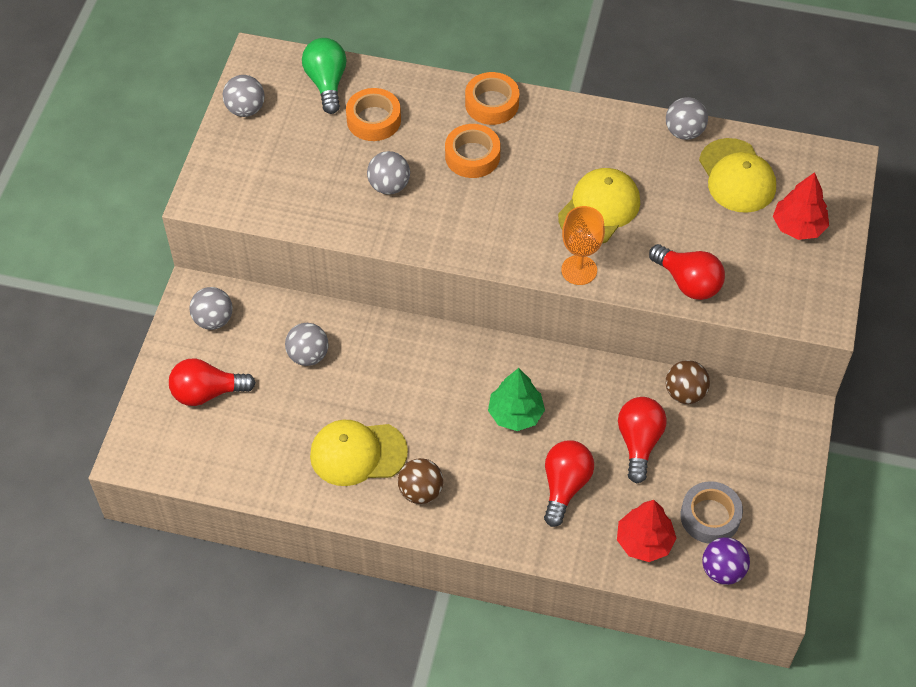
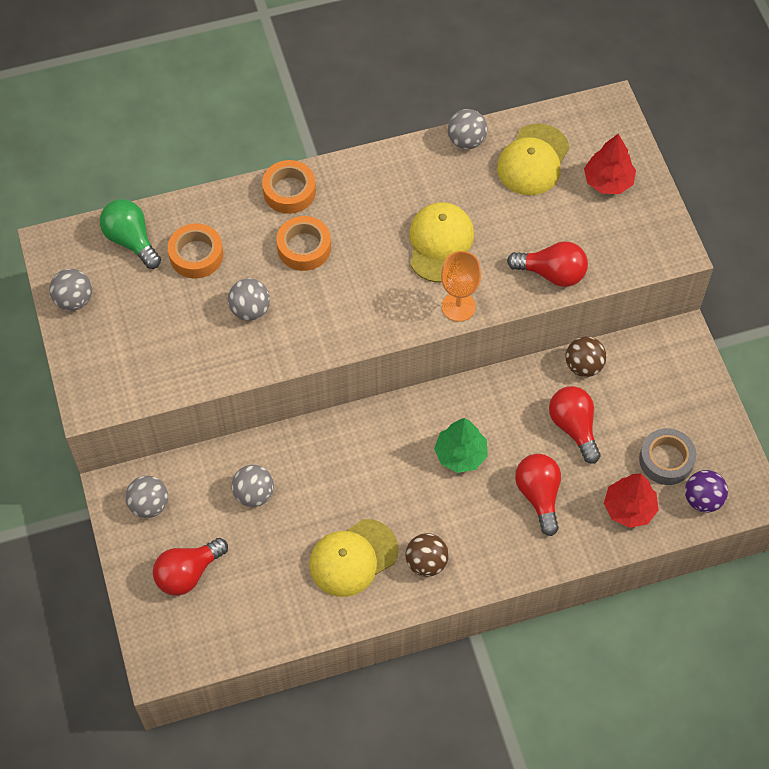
camera: 30 degrees left, 5 degrees up
(737, 176) = (533, 160): yellow cap -> yellow cap turned 75 degrees clockwise

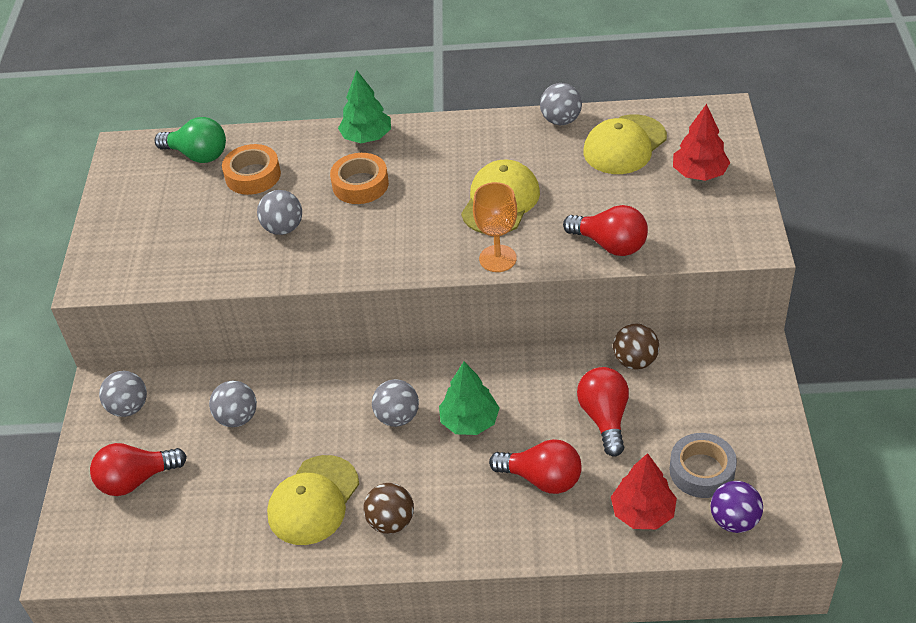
camera: 20 degrees right, 15 degrees down
(74, 300) = (120, 194): grey ball -> grey ball (397, 417)
(131, 240) = (198, 155): green light bulb -> green light bulb turned 135 degrees clockwise
(289, 191) = (367, 137): orange tape -> green tree
(353, 558) = (313, 500): yellow cap -> yellow cap turned 45 degrees counterclockwise
(539, 495) = (542, 479): red light bulb -> red light bulb turned 105 degrees clockwise

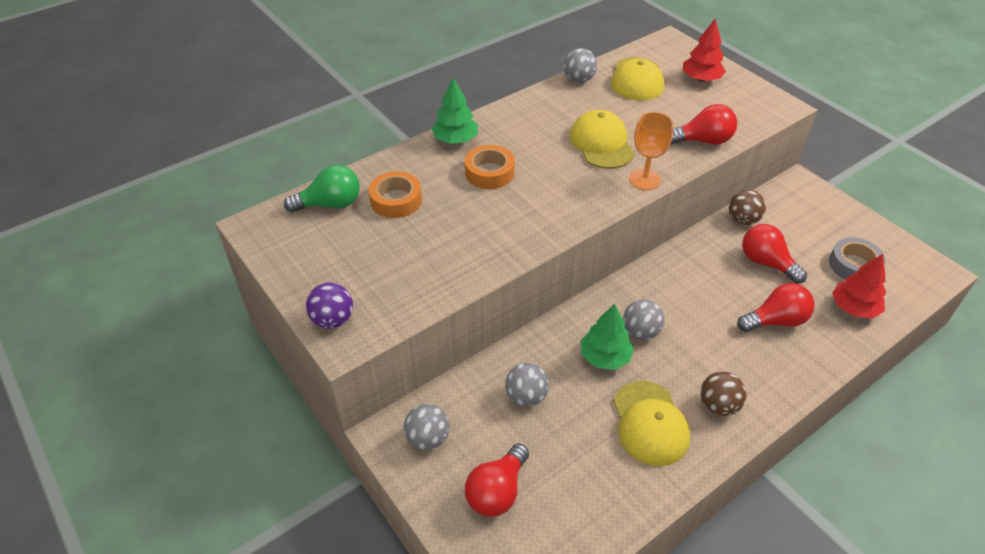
camera: 40 degrees left, 0 degrees up
(283, 228) = (466, 227): grey ball -> none
(469, 421) = (690, 309): green tree -> green tree (605, 357)
(734, 520) = (903, 284): purple ball -> purple ball (333, 320)

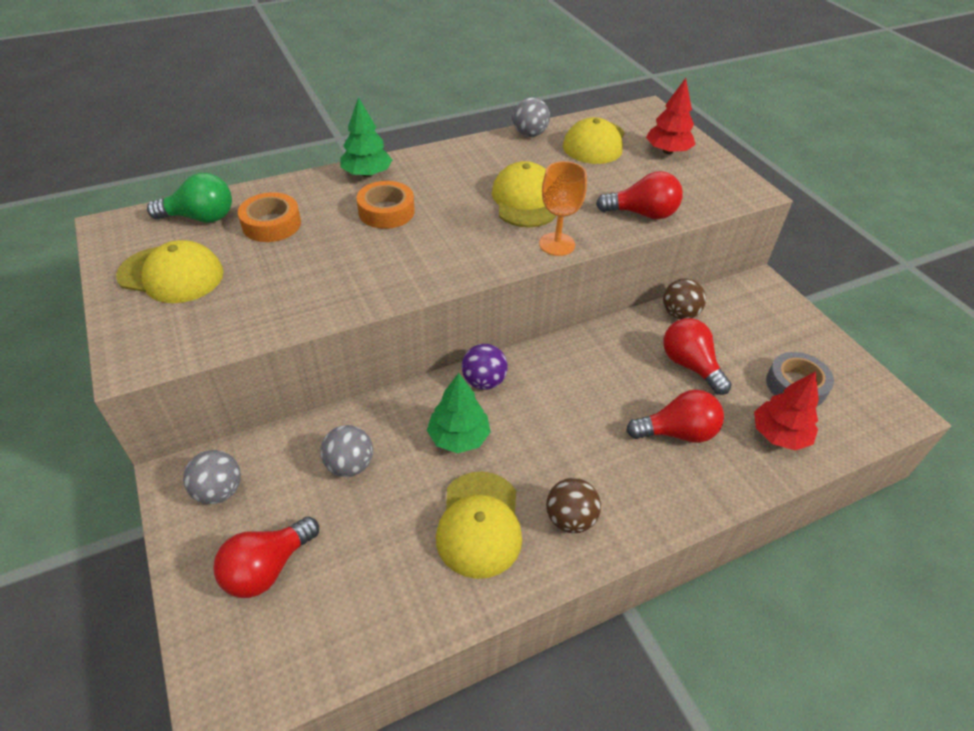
camera: 10 degrees right, 0 degrees up
(333, 320) = (135, 336): purple ball -> purple ball (484, 381)
(334, 261) = (171, 275): none -> yellow cap
(640, 332) = (511, 417): grey ball -> none

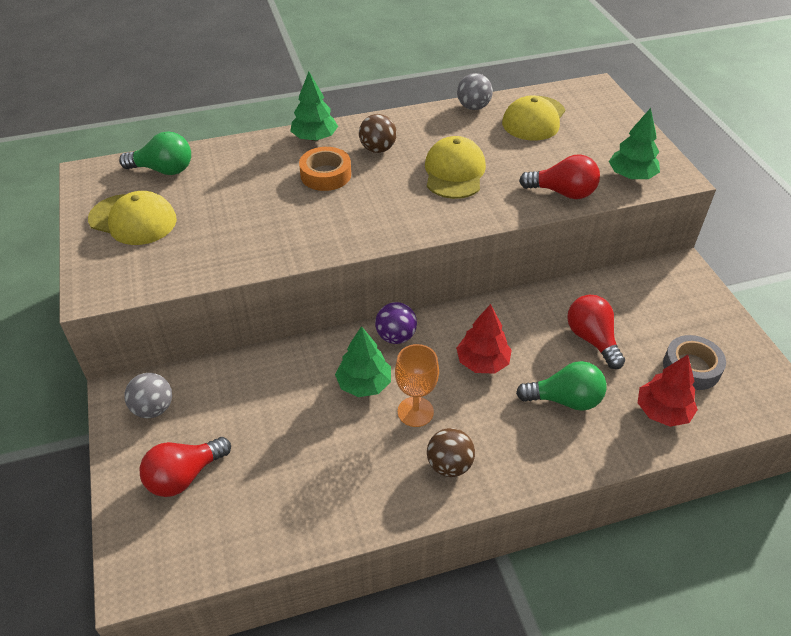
camera: 10 degrees right, 0 degrees up
(271, 224) = (223, 180): orange tape -> none
(350, 465) = (265, 398): grey ball -> none
(479, 524) = (368, 460): yellow cap -> none
(557, 244) = (474, 216): orange goblet -> orange goblet (415, 412)
(667, 151) = (603, 131): red tree -> red tree (482, 362)
(677, 432) = (565, 400): red light bulb -> green light bulb
(679, 314) = (593, 289): brown ball -> brown ball (378, 149)
(706, 193) = (631, 176): none -> green tree

